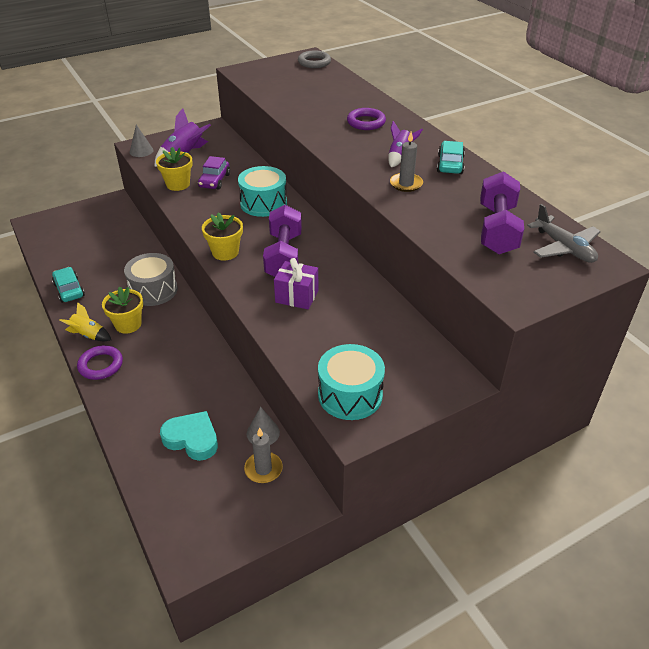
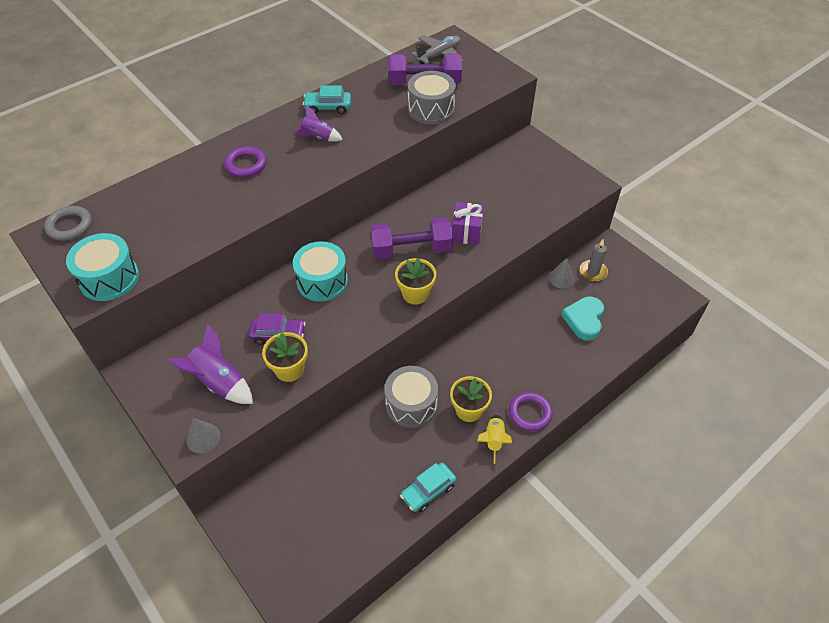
camera: 100 degrees left, 10 degrees up
(350, 395) = (563, 189): turquoise drum -> turquoise drum (109, 278)
(406, 184) = (367, 131): grey candle -> none
(441, 228) = (431, 109): none -> grey drum

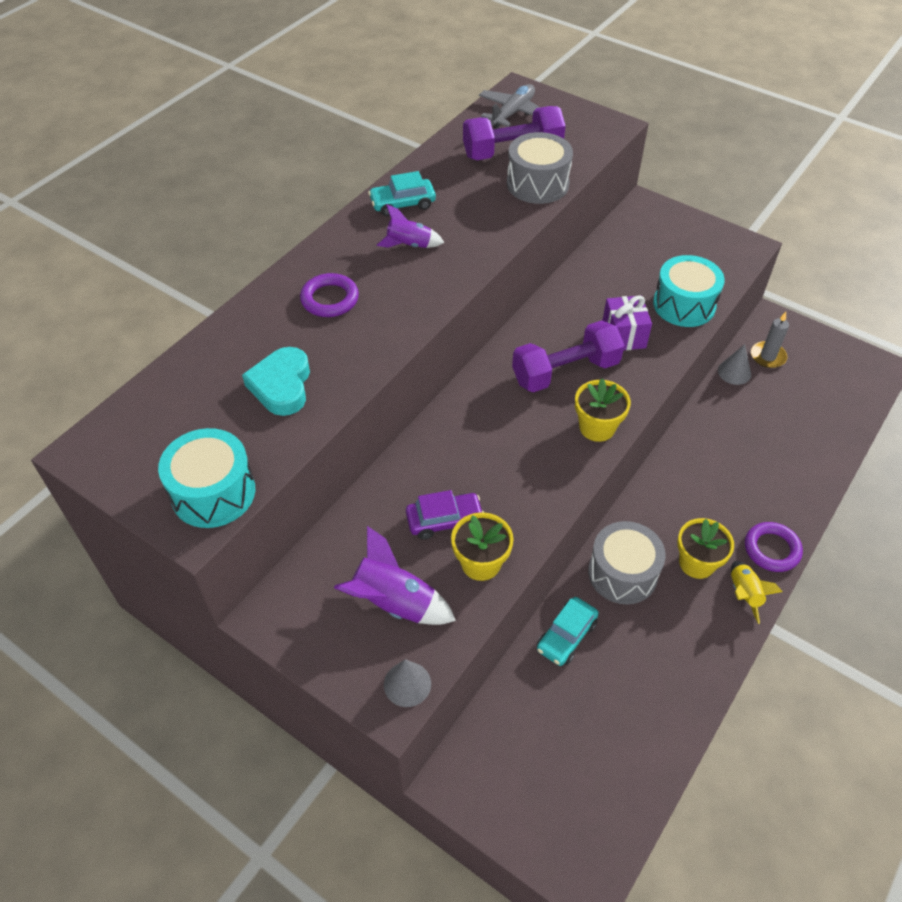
camera: 15 degrees left, 0 degrees up
(70, 226) = (119, 431): grey ring -> none
(322, 281) = (469, 436): turquoise drum -> turquoise drum (684, 305)
(428, 490) = (692, 679): turquoise car -> turquoise car (566, 636)
(584, 320) = (784, 418): turquoise heart -> turquoise heart (281, 385)

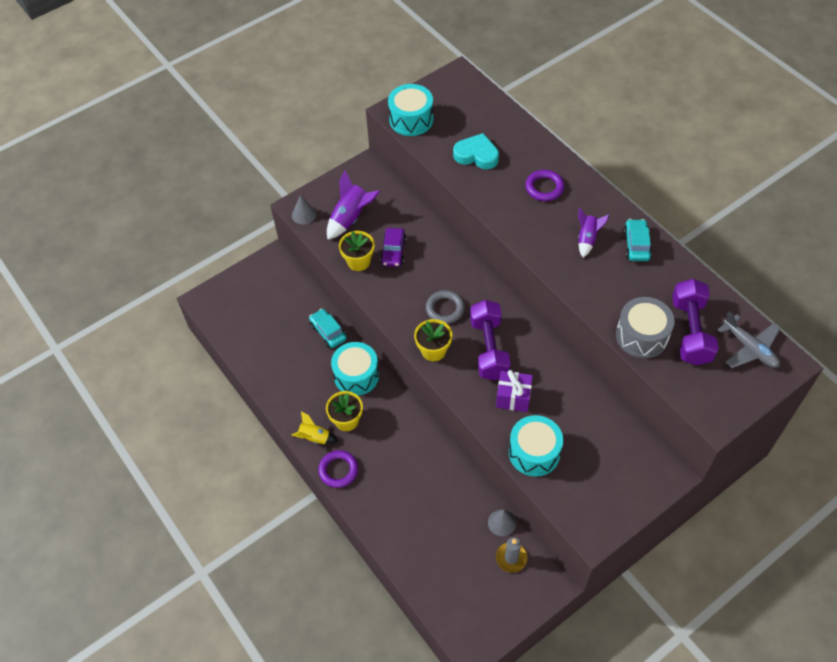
camera: 110 degrees right, 5 degrees up
(524, 431) = (445, 309): none -> grey ring
(622, 573) = (356, 375): grey drum -> turquoise drum

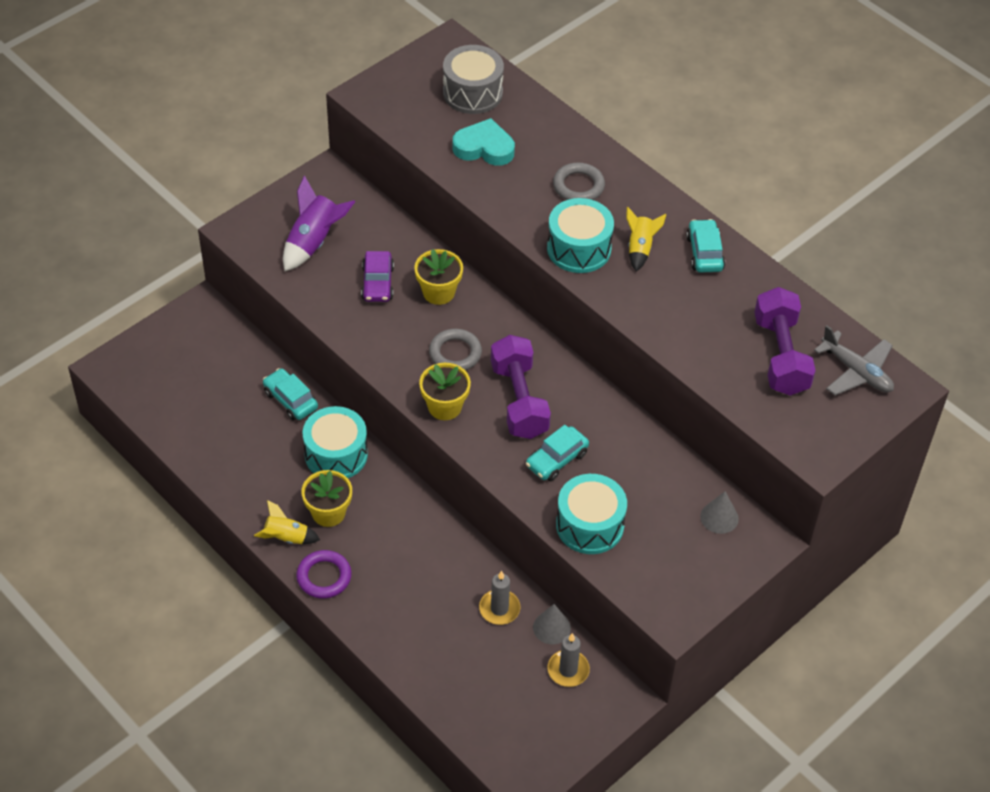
camera: 10 degrees left, 5 degrees down
(304, 214) = (247, 240): grey cone -> grey cone (719, 517)
(358, 261) = (330, 298): yellow flower pot -> yellow flower pot (438, 292)
(411, 119) = (390, 105): turquoise drum -> turquoise drum (579, 248)
(464, 504) = (499, 609): none -> grey candle
(513, 397) = (556, 459): purple gift -> turquoise car
(544, 188) = (578, 186): purple ring -> grey ring
(587, 239) = (640, 248): purple rocket -> yellow rocket
(641, 336) = (719, 364): grey drum -> grey drum (472, 93)

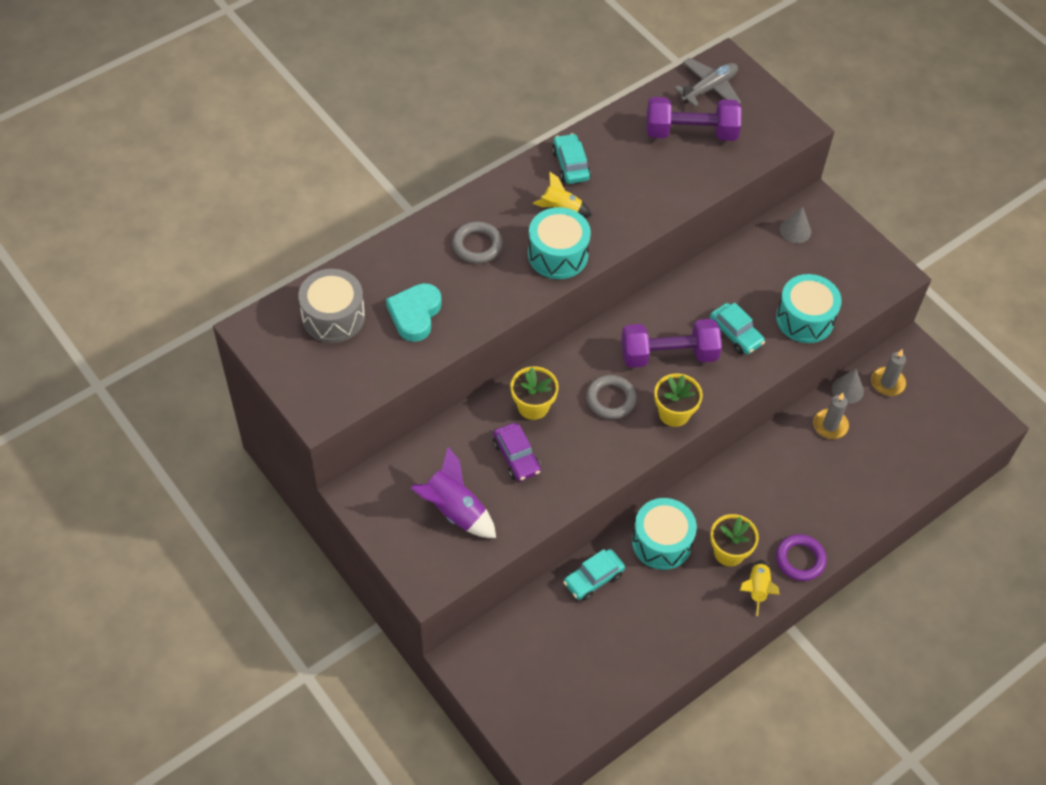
camera: 85 degrees left, 5 degrees up
(377, 283) = (516, 457): purple car -> purple car turned 60 degrees clockwise
(704, 253) = (570, 165): turquoise car -> turquoise car turned 75 degrees clockwise

